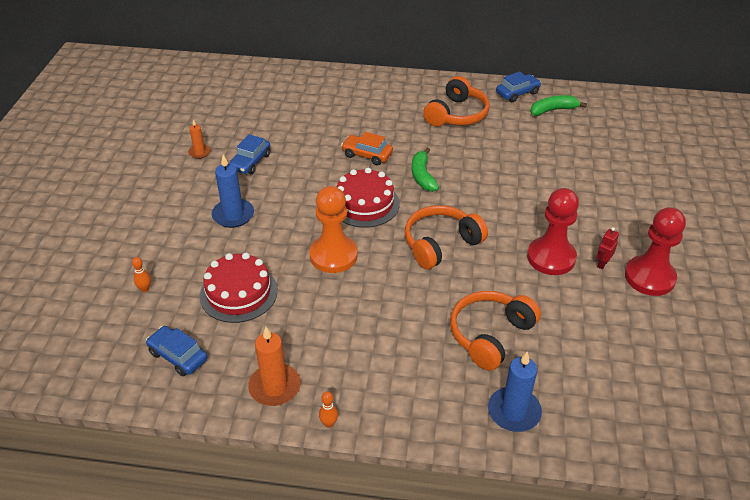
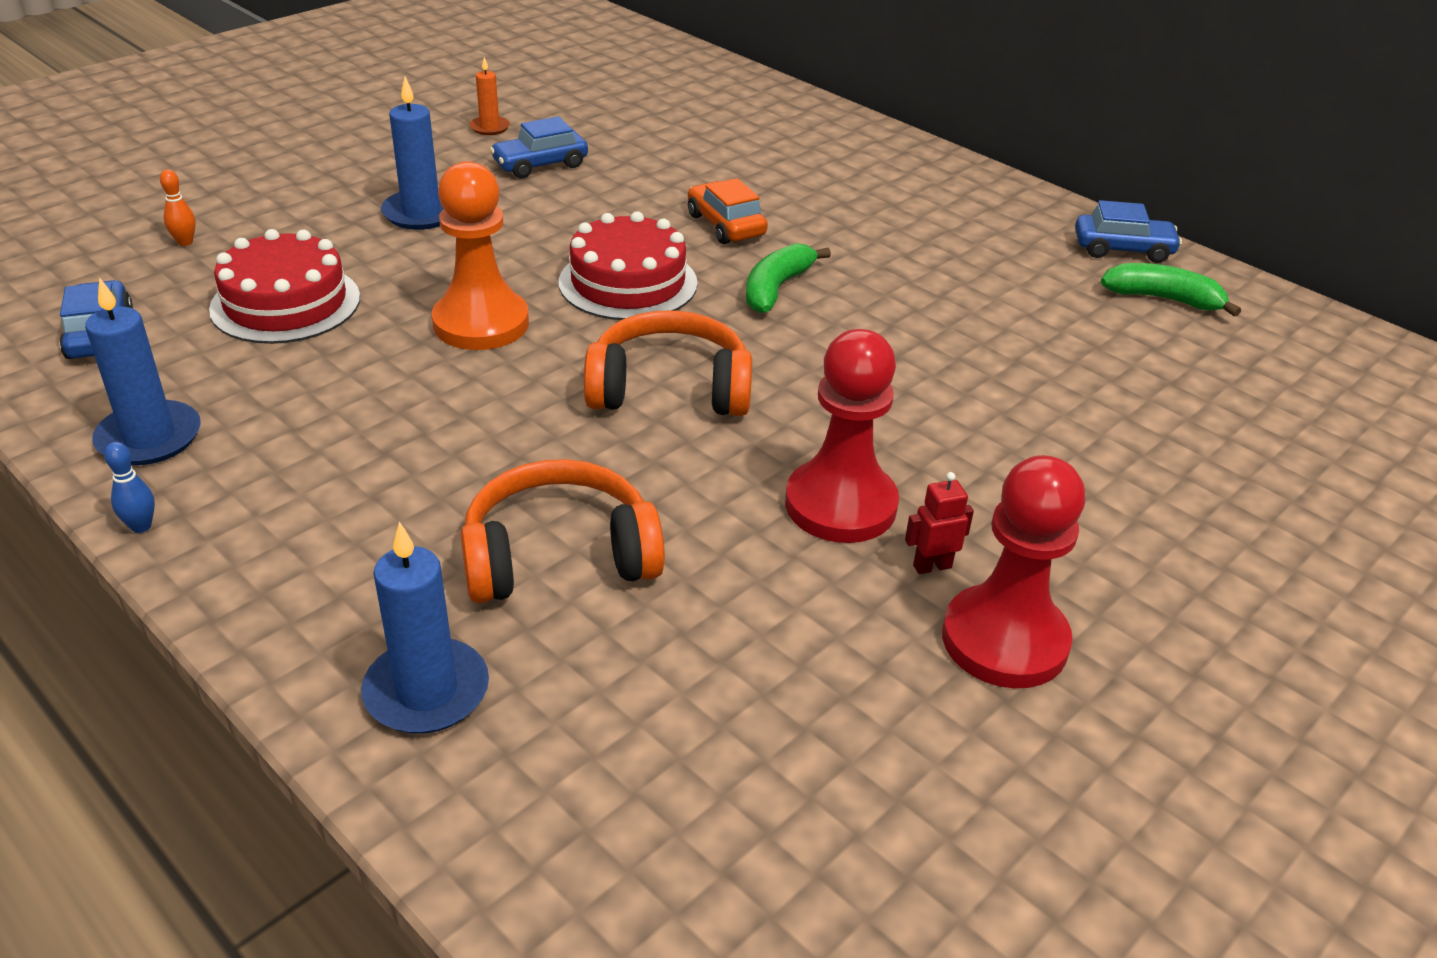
camera: 35 degrees right, 5 degrees down
(275, 387) = (149, 438): orange candle -> blue candle
(329, 423) = (141, 526): orange bowling pin -> blue bowling pin
(457, 114) = (960, 234): orange headphones -> none

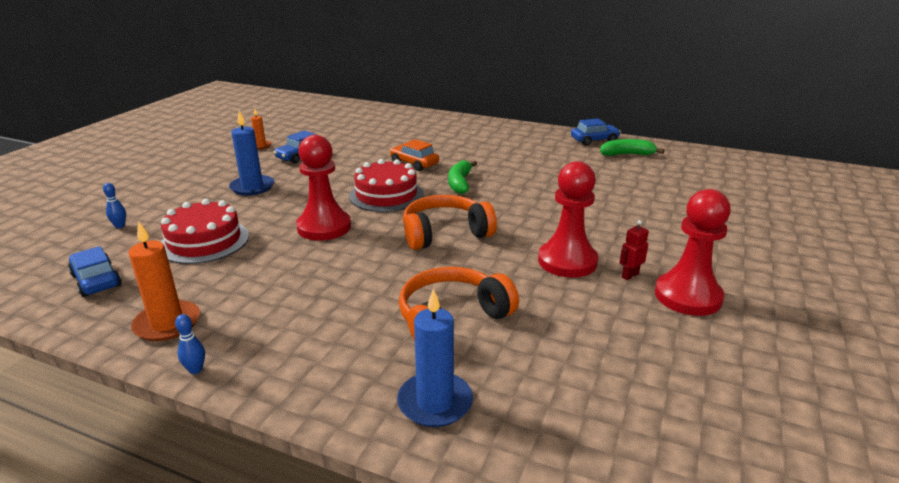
camera: 20 degrees left, 10 degrees down
(149, 438) = (167, 324): blue candle -> orange candle
(185, 242) = (120, 226): orange bowling pin -> blue bowling pin
(481, 323) = (324, 227): orange pawn -> red pawn

